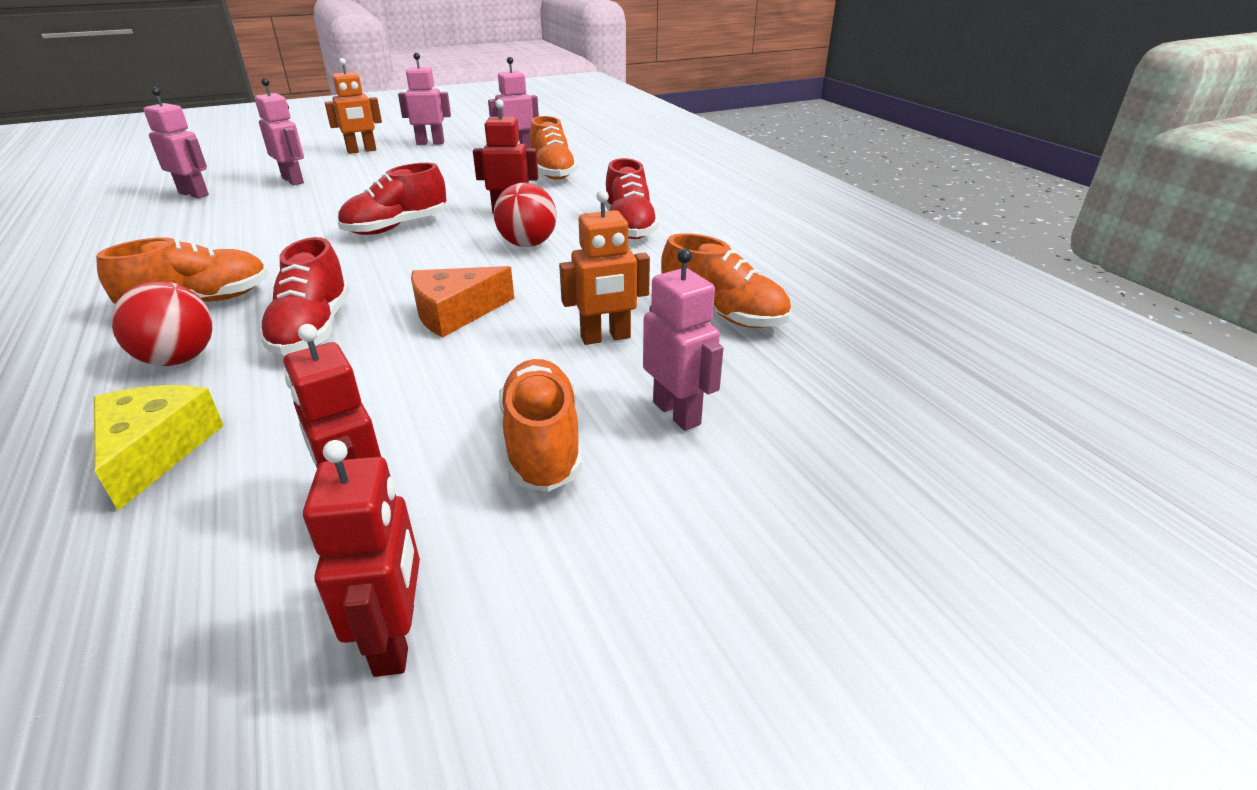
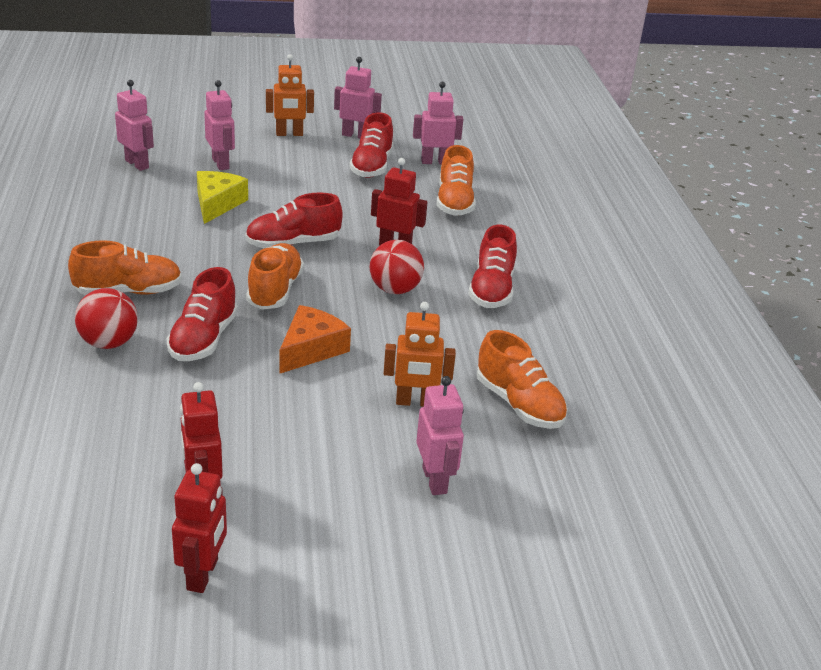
camera: 15 degrees right, 0 degrees up
(155, 451) = (88, 415): yellow cheese -> yellow cheese (217, 204)
(455, 313) = (311, 349): orange cheese -> orange cheese turned 135 degrees clockwise
(456, 160) = (371, 166): none -> red shoe
(542, 444) = (331, 478): orange shoe -> orange shoe (275, 290)

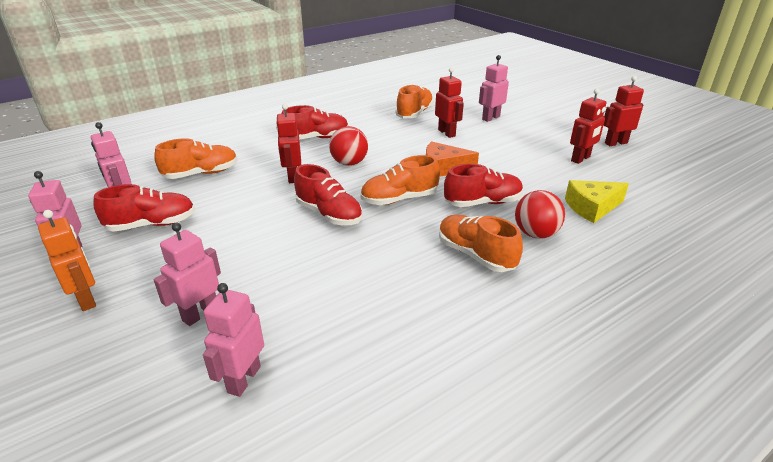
camera: 115 degrees left, 0 degrees up
(217, 204) = (295, 276): yellow cheese -> yellow cheese (592, 207)
(415, 402) = (447, 133): orange robot -> red robot

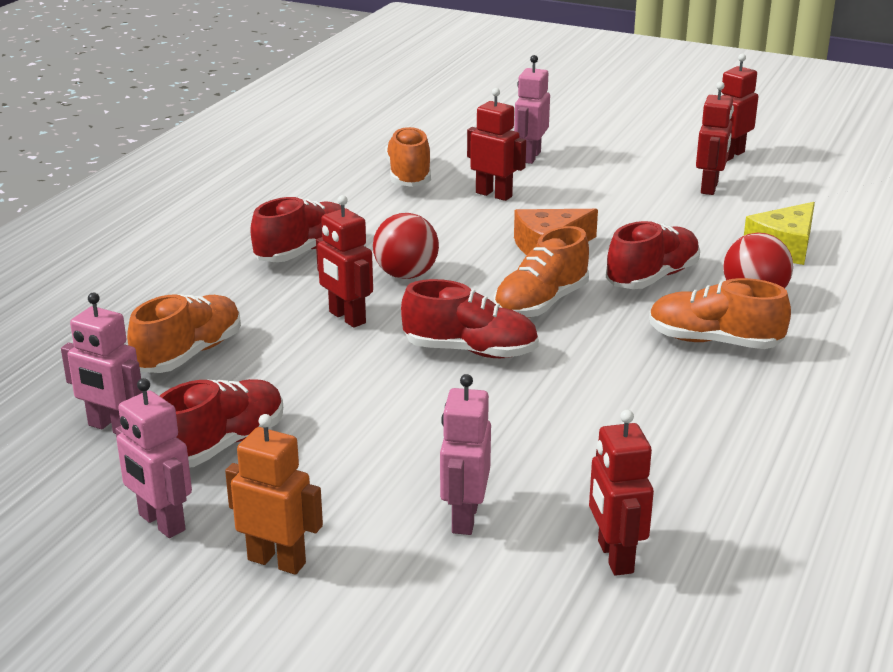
camera: 30 degrees left, 5 degrees down
(243, 379) = (614, 557): pink robot -> red robot

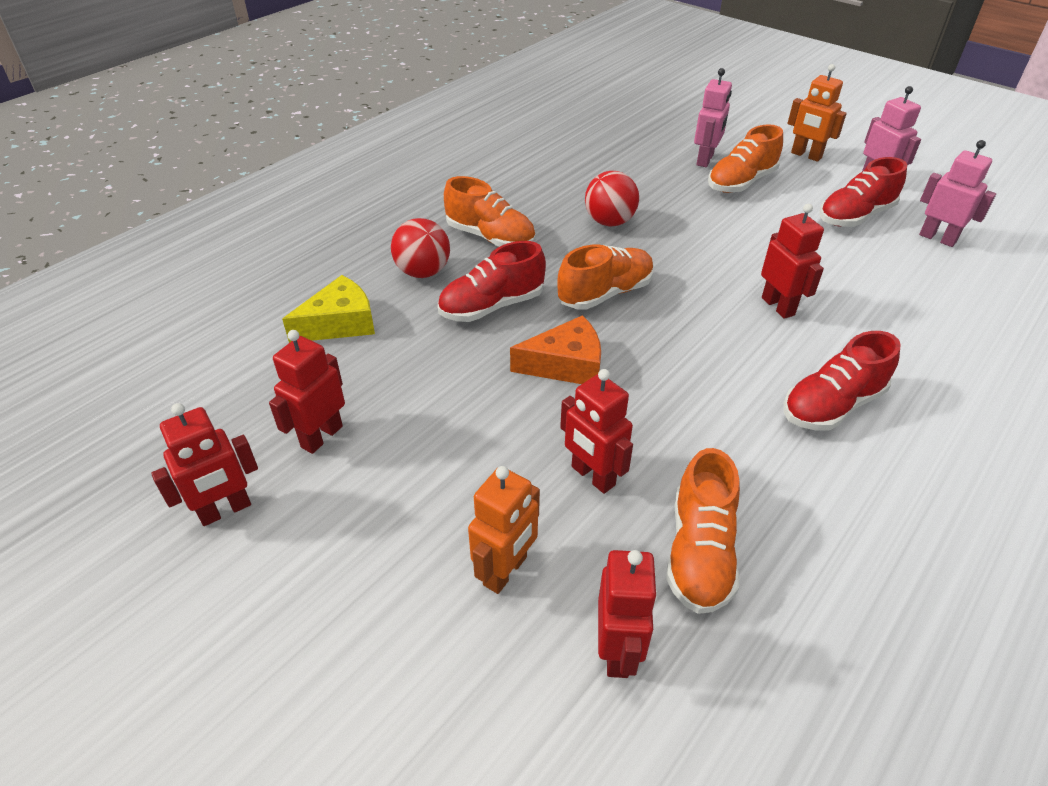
camera: 165 degrees left, 15 degrees up
(189, 354) = (907, 290): orange shoe -> orange shoe (741, 182)
(406, 275) = (721, 350): red ball -> red ball (609, 222)
(470, 351) = (678, 258): red shoe -> none
(530, 157) = (506, 571): pink robot -> orange robot
(614, 557) = (633, 135): red robot -> red robot (618, 650)

